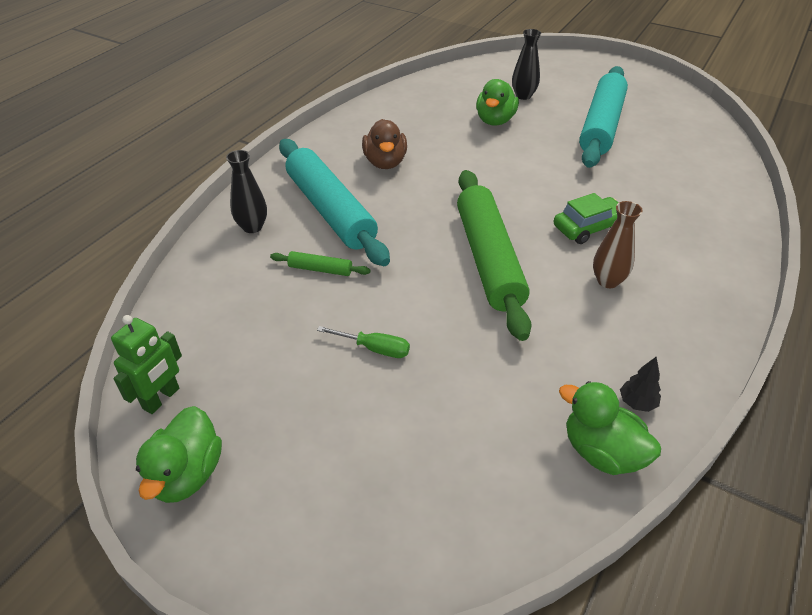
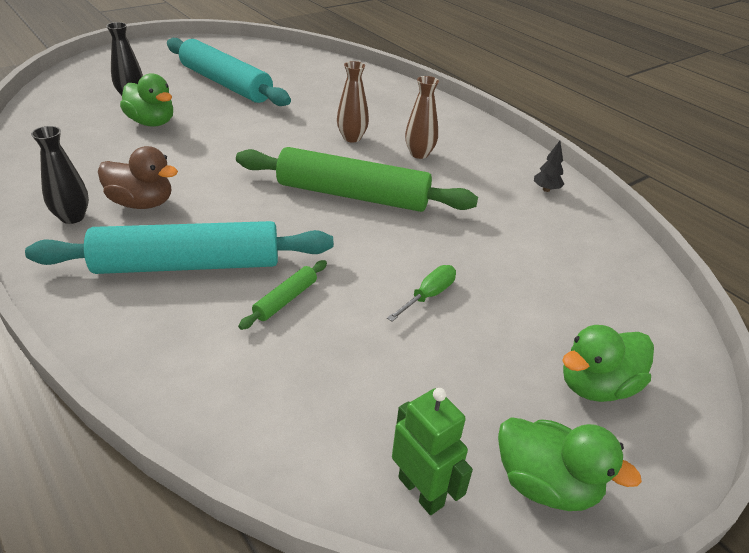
camera: 70 degrees left, 5 degrees down
(252, 227) = (156, 336): black vase -> black vase (72, 217)
(589, 227) = (352, 138): green car -> brown vase
(601, 452) = (585, 220): green duck -> green duck (596, 386)

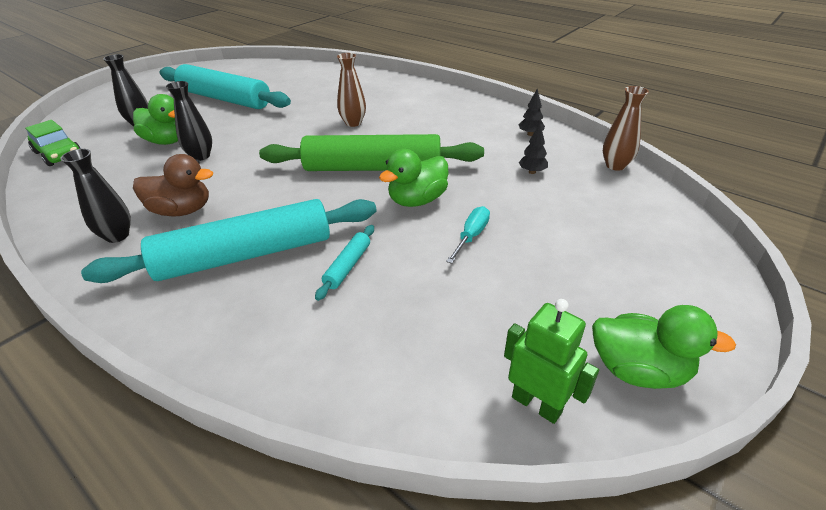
camera: 10 degrees left, 0 degrees up
(43, 116) = (59, 154): none -> green car
(180, 146) = (201, 156): none -> black vase
(285, 300) = (348, 266): green rolling pin -> turquoise rolling pin
(419, 154) = (415, 125): brown vase -> brown vase (615, 165)
(428, 295) = (471, 236): green screwdriver -> turquoise screwdriver
(528, 235) = (532, 172): none -> black tree
(596, 386) = (640, 279): green duck -> green duck (417, 200)

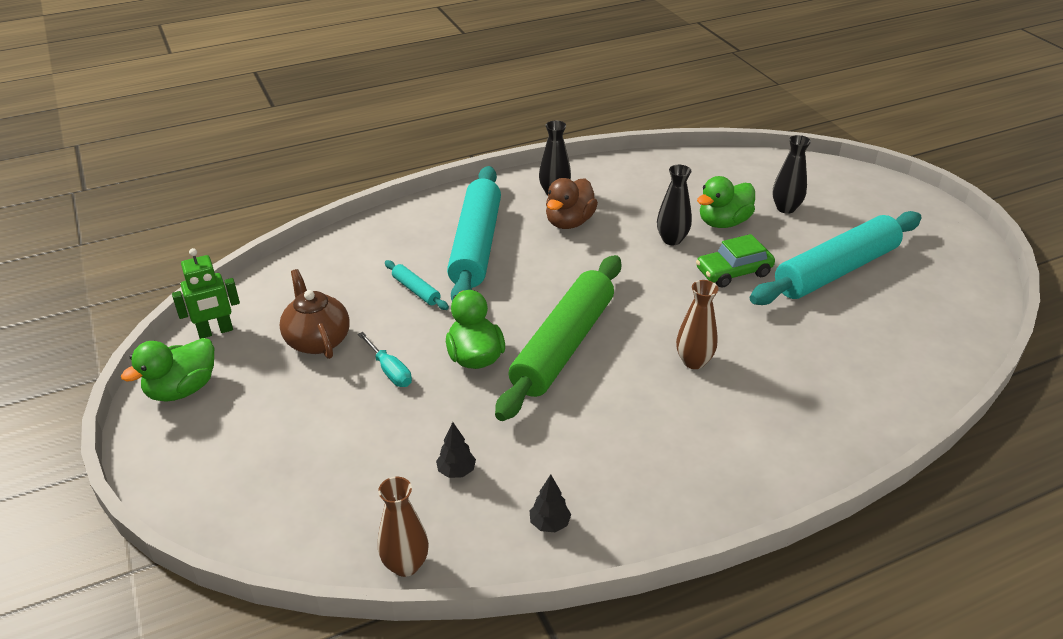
camera: 115 degrees right, 0 degrees up
(59, 154) = (731, 165): green car -> green car (733, 272)
(473, 301) = (317, 340): none -> brown teapot

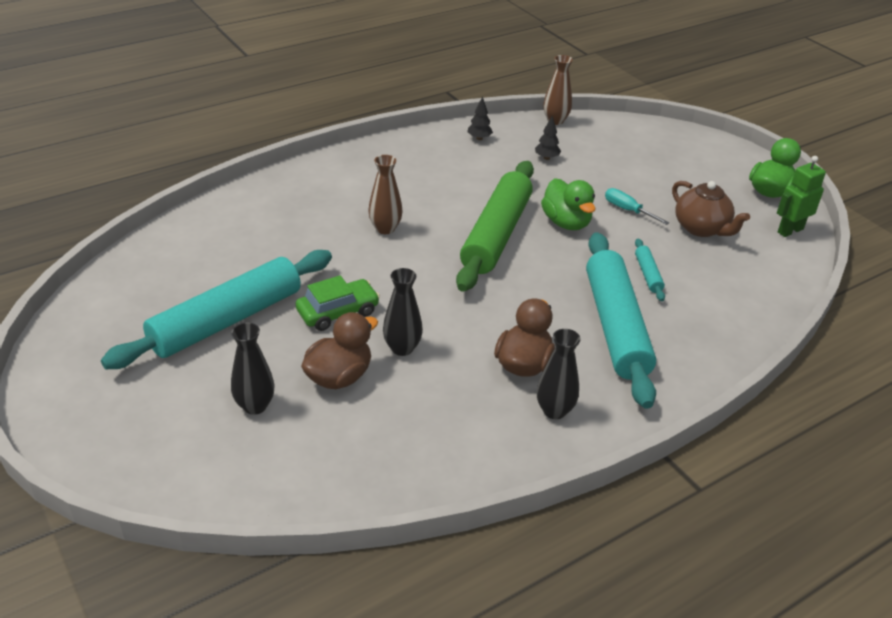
camera: 170 degrees right, 0 degrees up
(416, 290) = (648, 274): turquoise rolling pin -> turquoise rolling pin turned 45 degrees clockwise
(723, 222) = (339, 377): green duck -> brown duck

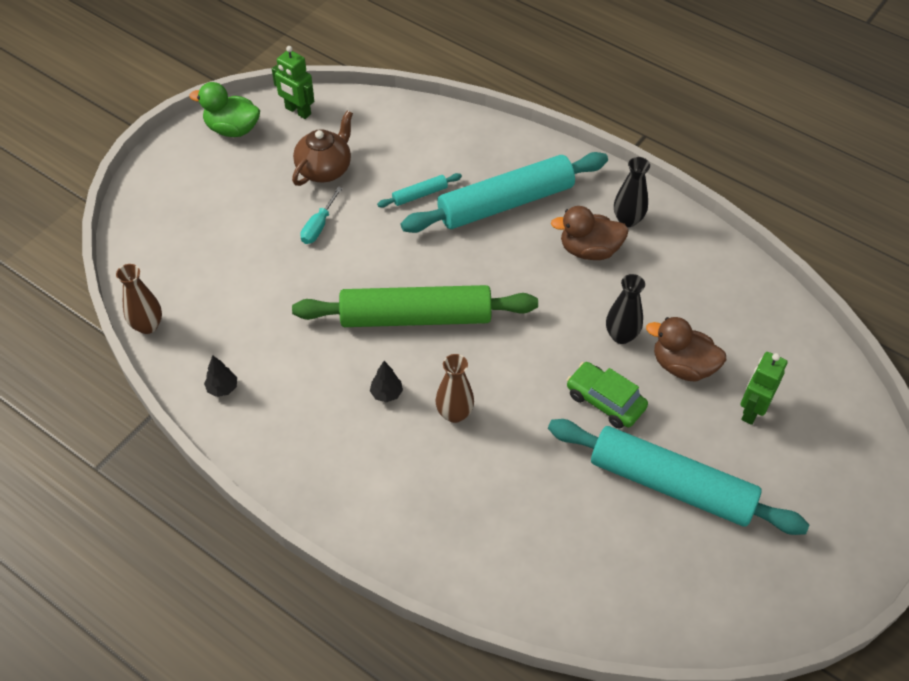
camera: 110 degrees left, 15 degrees up
(255, 406) = (751, 410): black vase -> green robot
(546, 158) = (242, 313): black tree -> black tree (386, 394)
(566, 223) = (365, 268): green duck -> none

